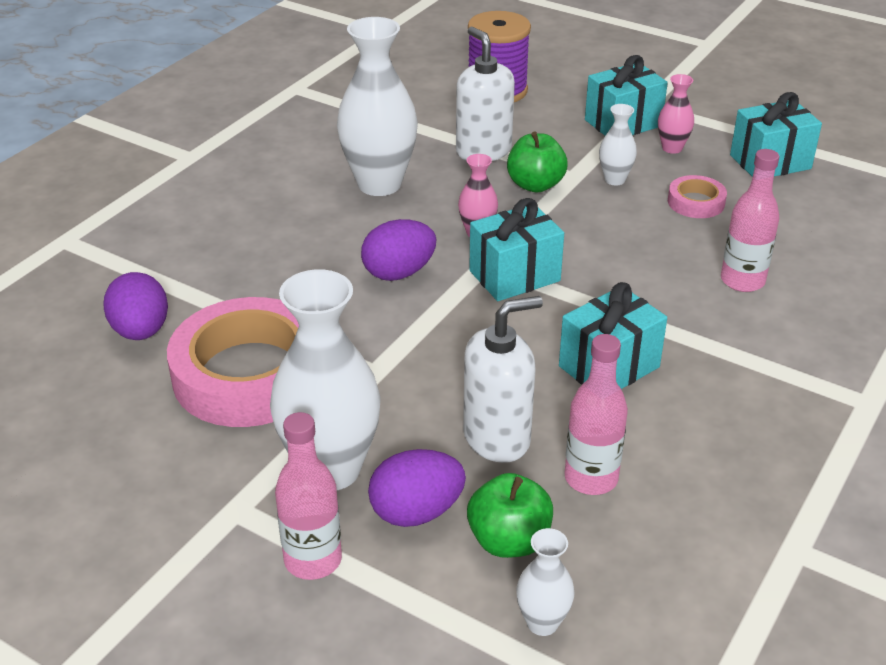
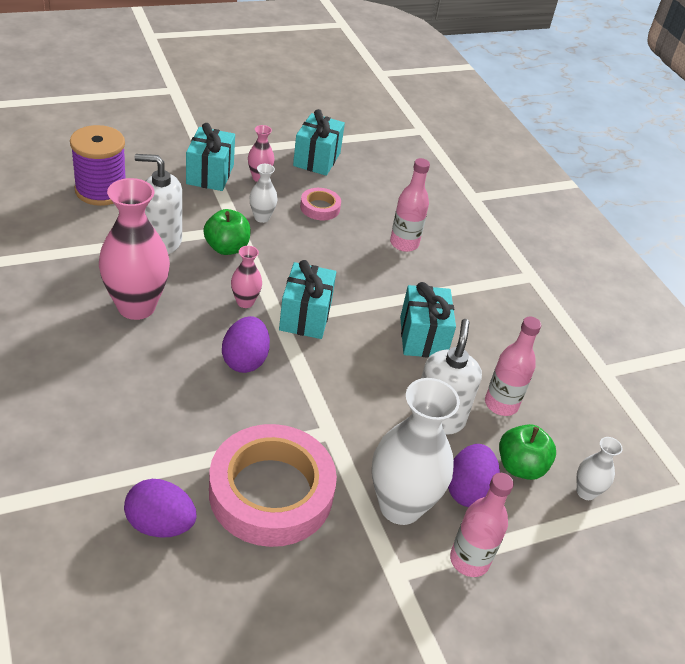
camera: 60 degrees left, 5 degrees up
(379, 184) = (136, 307): white vase -> pink vase

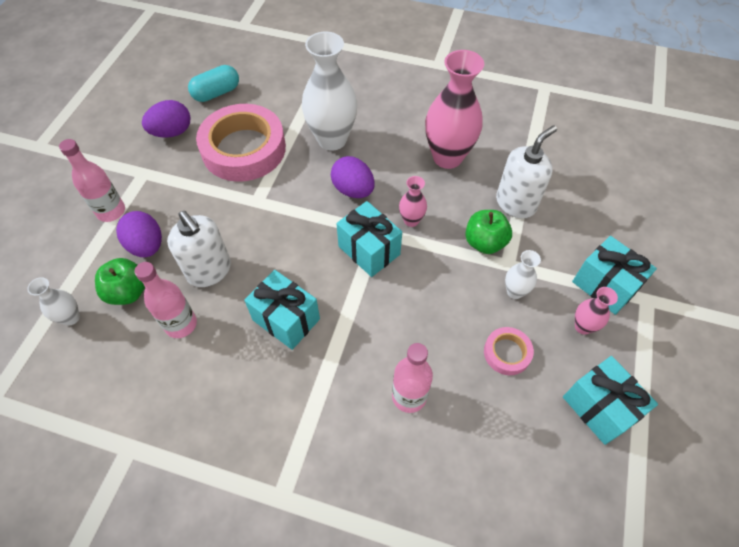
camera: 135 degrees right, 15 degrees up
(101, 190) = (608, 194): purple spool -> none
(160, 524) = (269, 97): purple egg -> purple egg (172, 132)
(198, 597) = (216, 93): none -> turquoise capsule
(400, 506) = (174, 202): white vase -> white vase (332, 139)

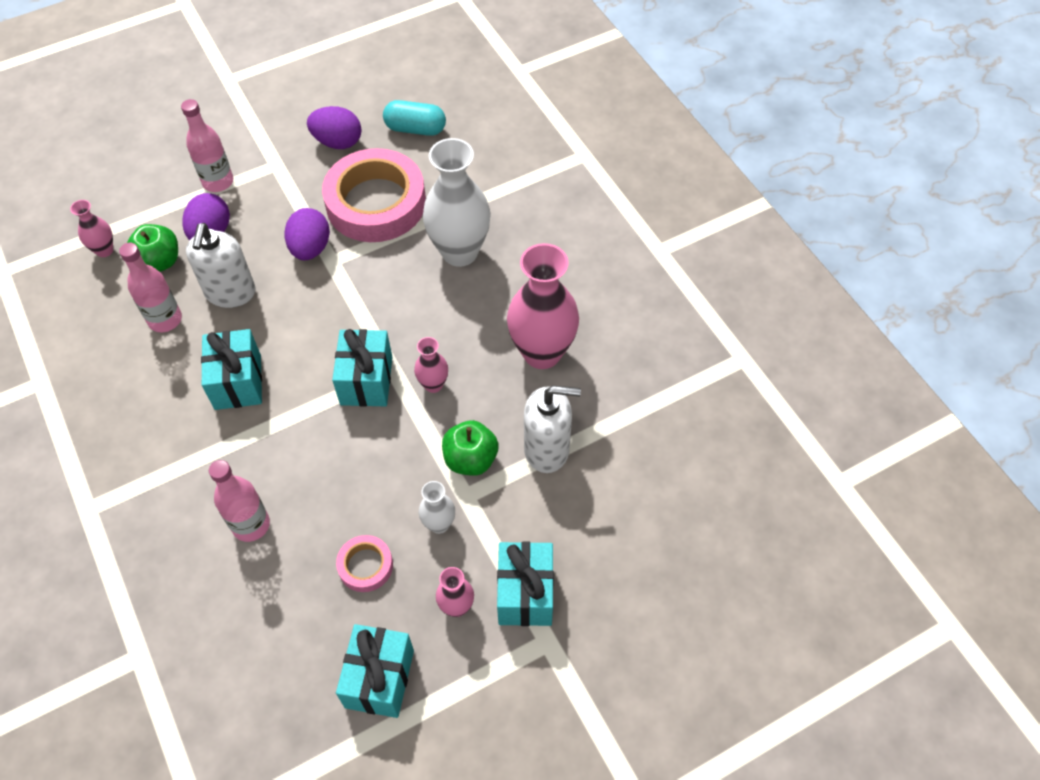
camera: 45 degrees right, 0 degrees up
(71, 317) = (104, 250): white vase -> pink vase
(353, 190) = (419, 315): purple egg -> purple egg (310, 248)

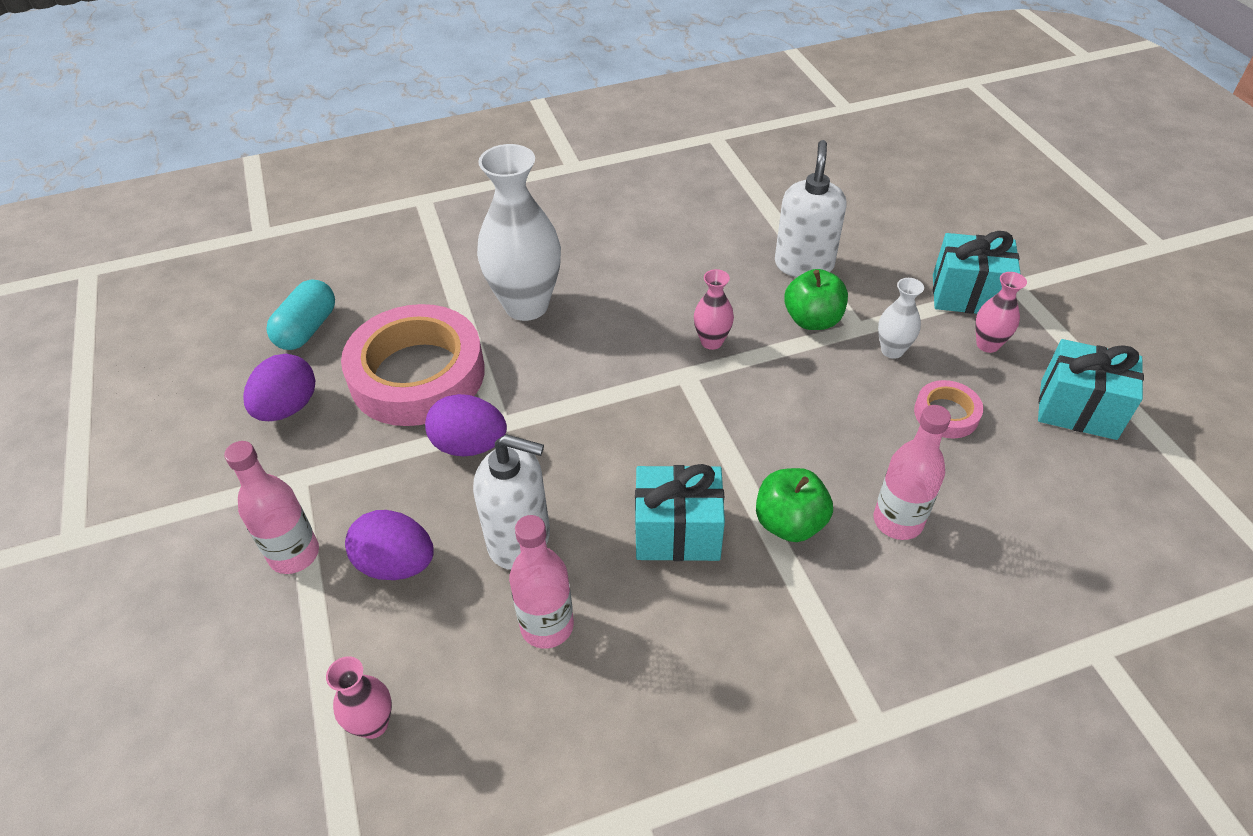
camera: 80 degrees left, 10 degrees down
(159, 262) = (428, 636): green apple -> green apple (789, 523)
(366, 380) = (696, 399): turquoise gift -> none
(542, 353) = (684, 256): pink vase -> none

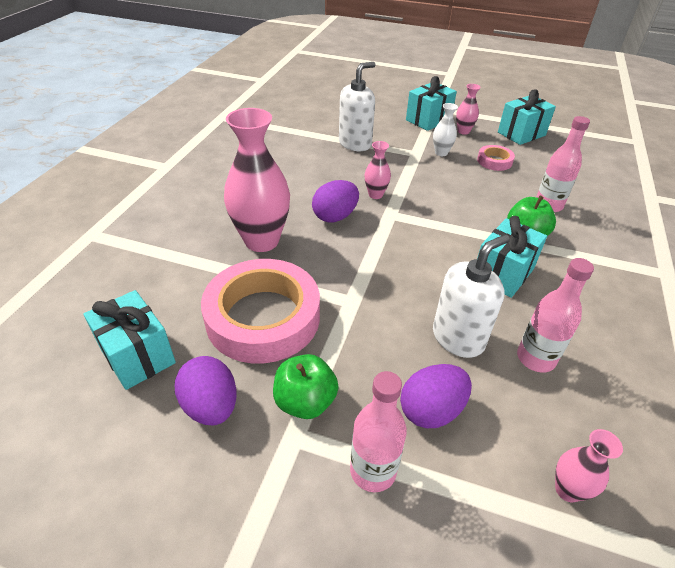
camera: 55 degrees left, 5 degrees down
(307, 329) = (137, 355): turquoise capsule -> turquoise gift
(469, 445) = (356, 323): purple egg -> purple egg (335, 216)
(526, 305) = (262, 241): white vase -> pink vase
(804, 264) = (355, 144): white soap dispenser -> white soap dispenser turned 90 degrees clockwise
(812, 320) = (396, 161): green apple -> green apple (305, 401)

